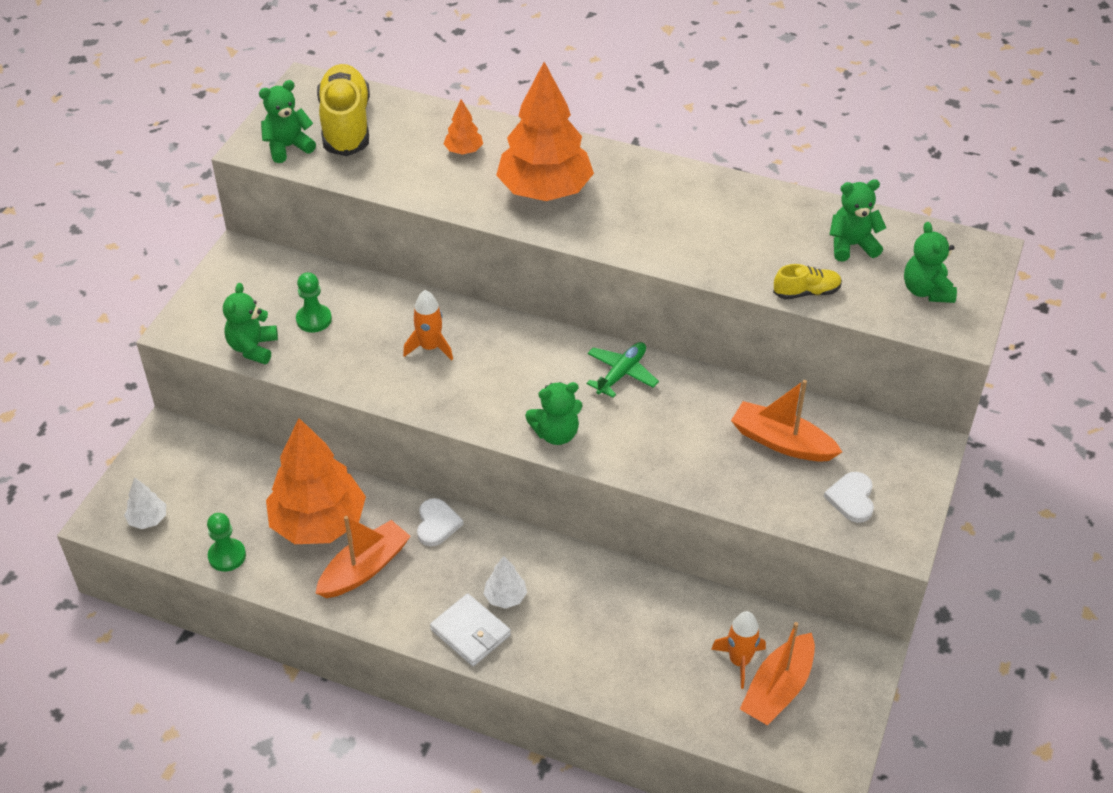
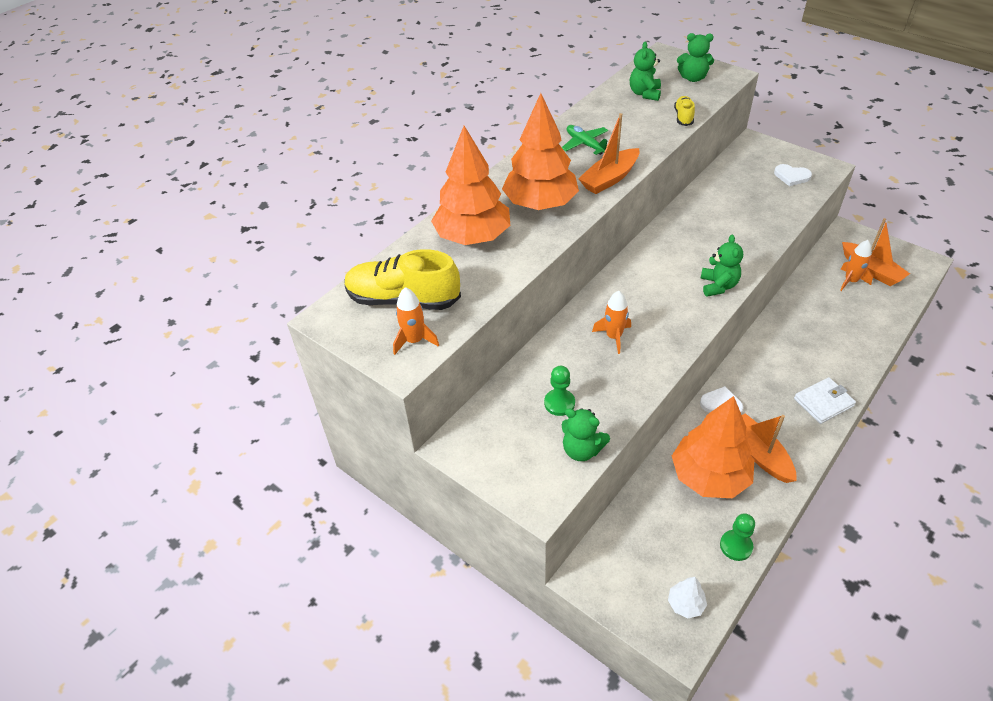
camera: 70 degrees left, 0 degrees up
(288, 147) = (414, 340): green teddy bear -> orange rocket
(464, 150) = (473, 237): orange tree -> orange tree, size x2.36
(505, 597) = (793, 378): white tree -> none
(621, 374) = (667, 245): green plane -> green plane (585, 144)
(781, 442) = (742, 192): orange boat -> orange boat (609, 179)

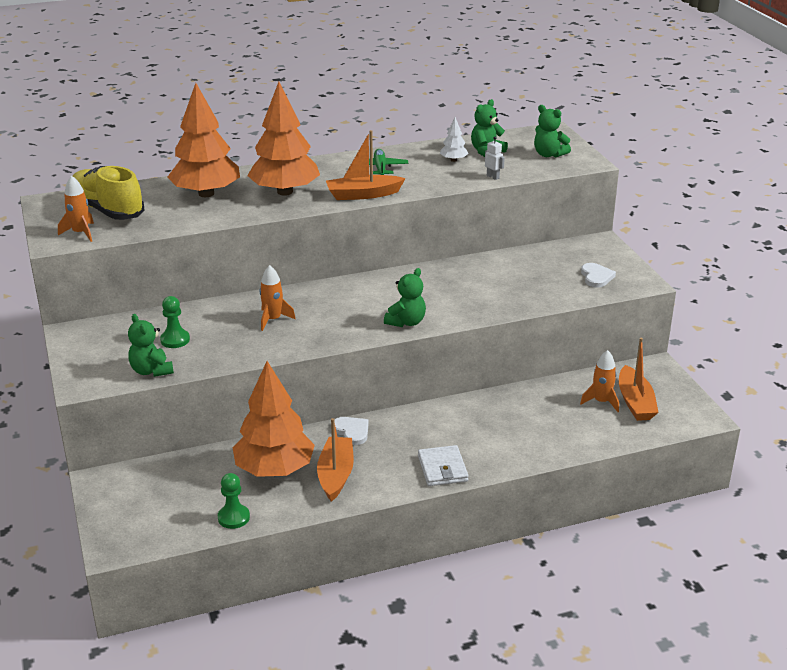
camera: 30 degrees right, 15 degrees down
(683, 117) = (493, 177): yellow shoe -> white robot
(685, 604) = (148, 530): white tree -> white tree (453, 160)
(791, 176) = (596, 277): white heart -> white heart turned 150 degrees counterclockwise
(823, 402) = (442, 469): white wallet -> white wallet turned 75 degrees clockwise

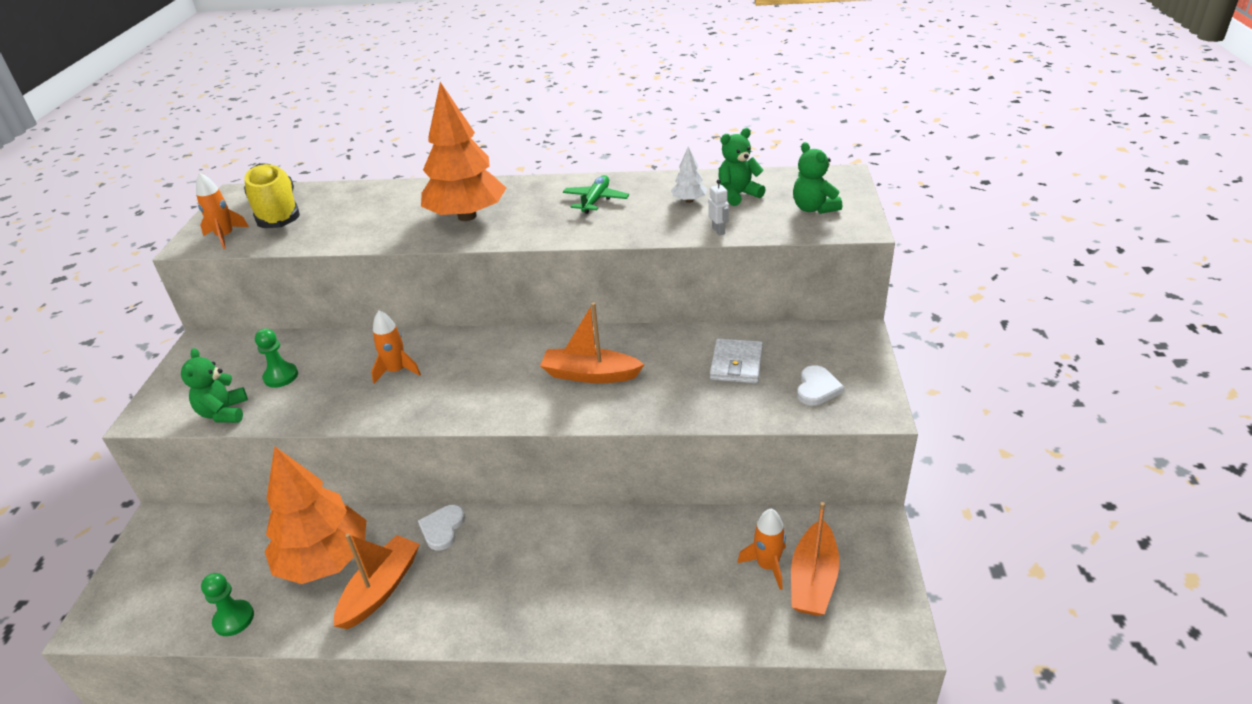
camera: 25 degrees right, 5 degrees up
(206, 193) = (387, 206): orange tree -> none
(352, 431) = (442, 528): white heart -> white heart turned 150 degrees counterclockwise
(363, 195) = (546, 233): orange boat -> orange boat (590, 374)
(406, 322) = (535, 407): green teddy bear -> none
(442, 469) = (503, 618): white wallet -> white wallet (736, 364)

